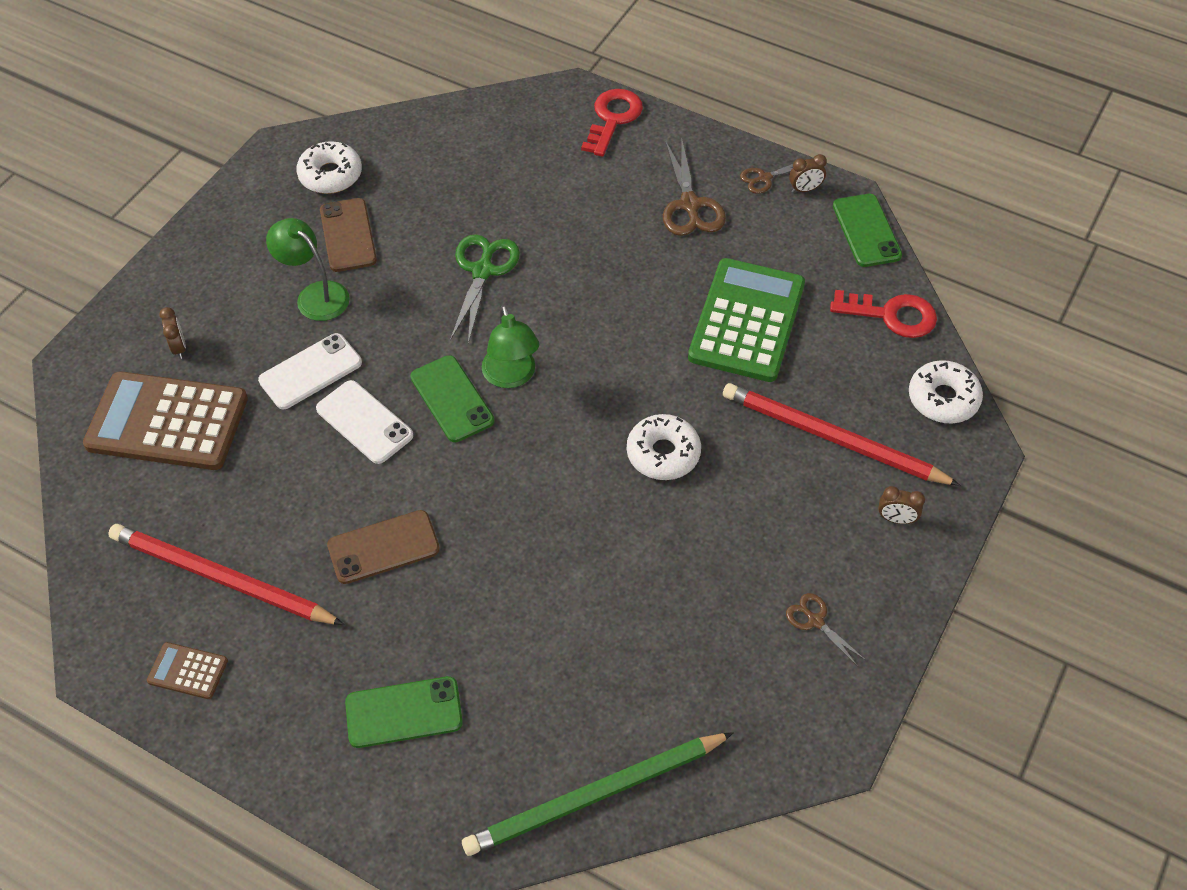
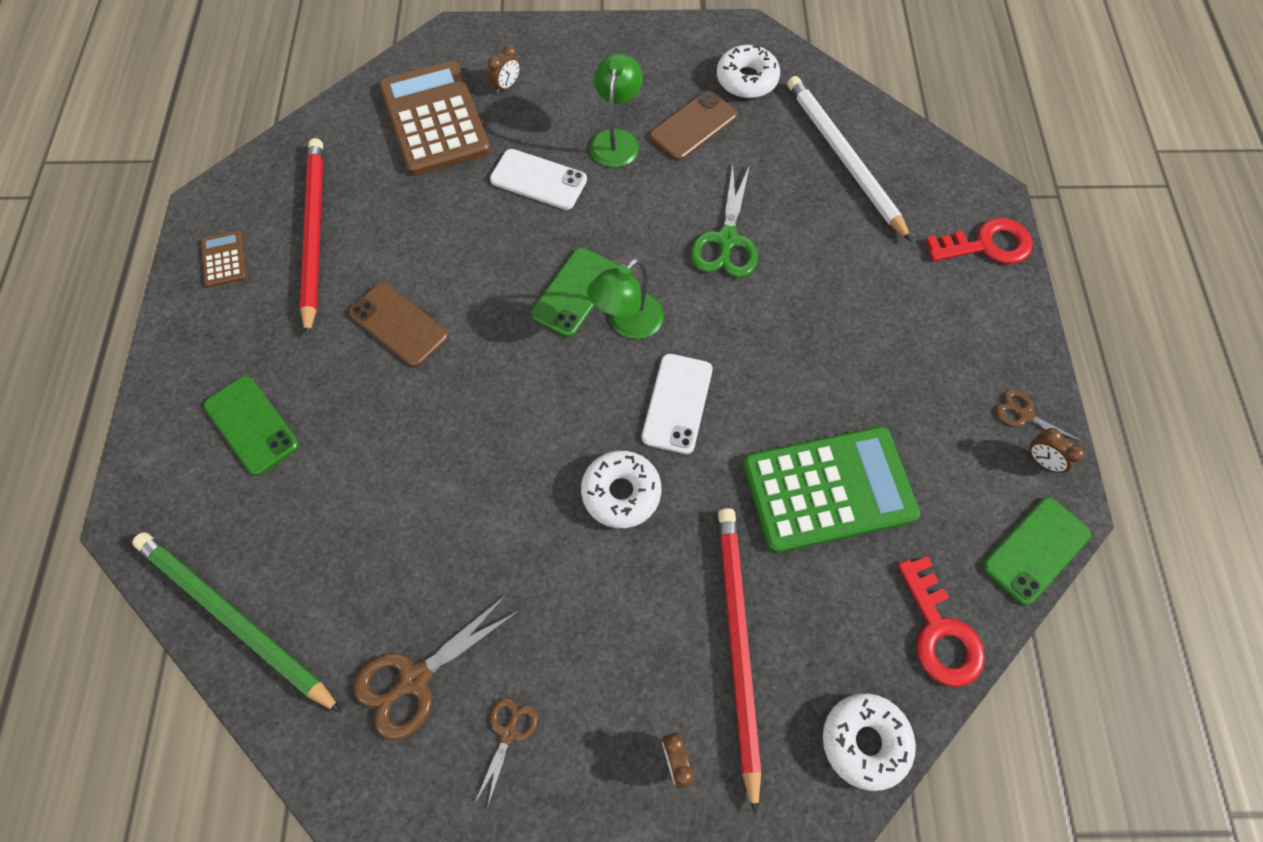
camera: 60 degrees right, 10 degrees up
(364, 422) = (512, 243): white phone -> white phone (677, 403)
(464, 156) = (843, 158): none -> white pencil
(483, 271) = (726, 240): green scissors -> green scissors turned 120 degrees clockwise
(690, 205) = (934, 365): brown scissors -> brown scissors (415, 679)

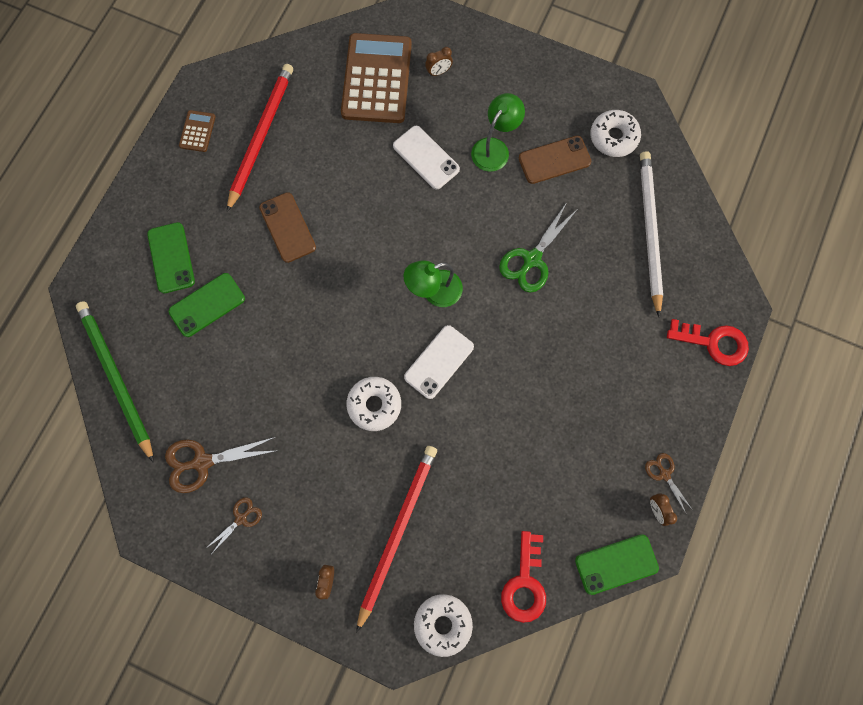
camera: 25 degrees right, 10 degrees up
(575, 292) = (410, 253): green phone -> green phone (207, 305)
(828, 489) = (505, 463): green calculator -> none

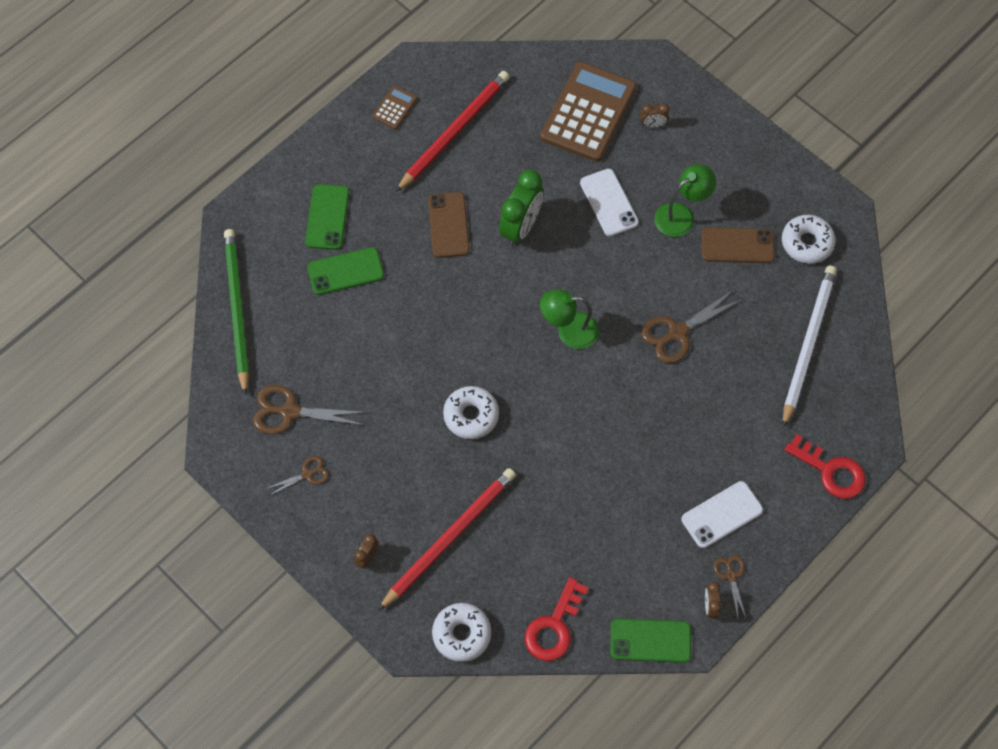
camera: 20 degrees right, 10 degrees down
(355, 207) = (521, 227): none -> green clock
(439, 362) = (548, 397): white phone -> white phone (722, 514)
(532, 259) = (677, 332): green scissors -> brown scissors

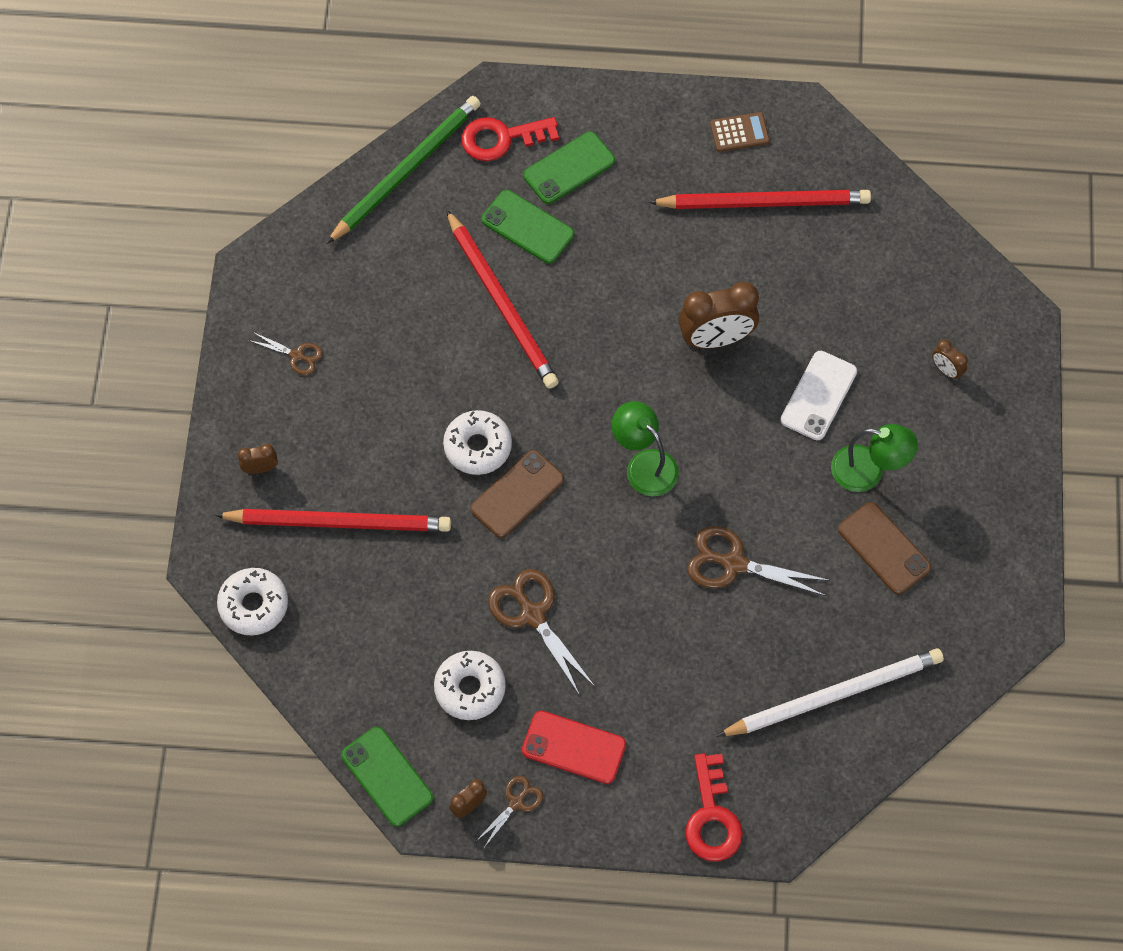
camera: 50 degrees right, 0 degrees up
(289, 412) = (345, 293): brown scissors -> brown scissors (532, 615)
(385, 326) = (502, 303): none -> red pencil
(448, 225) = (658, 275): brown phone -> brown phone (517, 494)
(521, 227) = (716, 339): green clock -> brown clock
(554, 627) = (328, 680): red key -> red key (501, 138)
(588, 112) = (902, 302): brown calculator -> none
(722, 514) = (573, 747): white phone -> red phone
(807, 243) = (950, 612): white donut -> white donut (470, 688)

